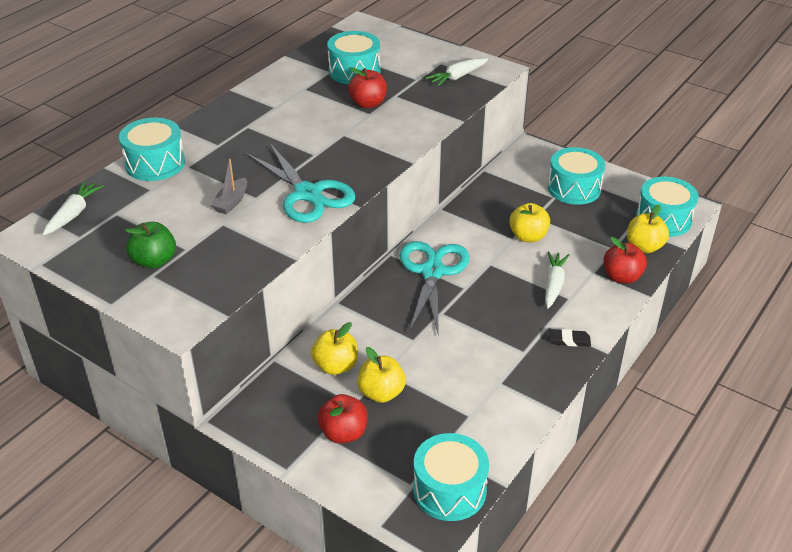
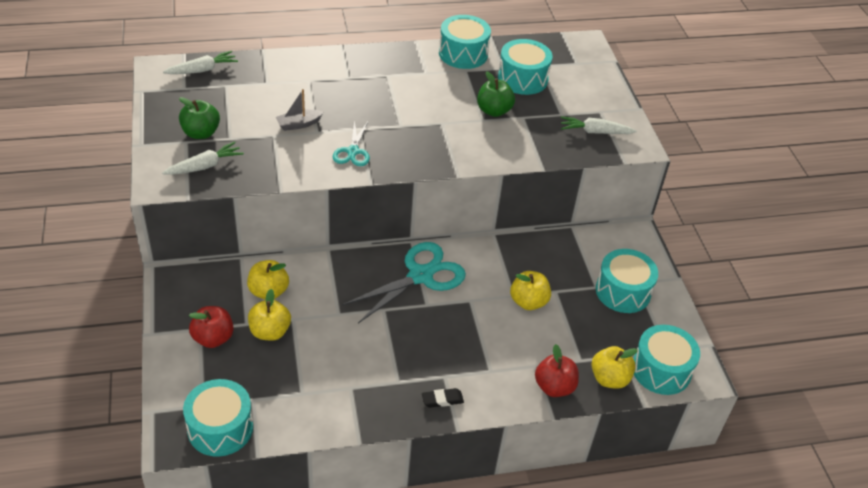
camera: 40 degrees right, 5 degrees up
(155, 163) = (293, 66): turquoise drum -> turquoise drum (463, 54)
(308, 194) = (353, 151): turquoise scissors -> turquoise scissors, size x0.55
(368, 104) = (494, 111): red apple -> green apple
(553, 284) = (493, 351): white carrot -> white carrot (205, 166)
(569, 340) = (442, 400): black eraser -> black eraser turned 60 degrees counterclockwise

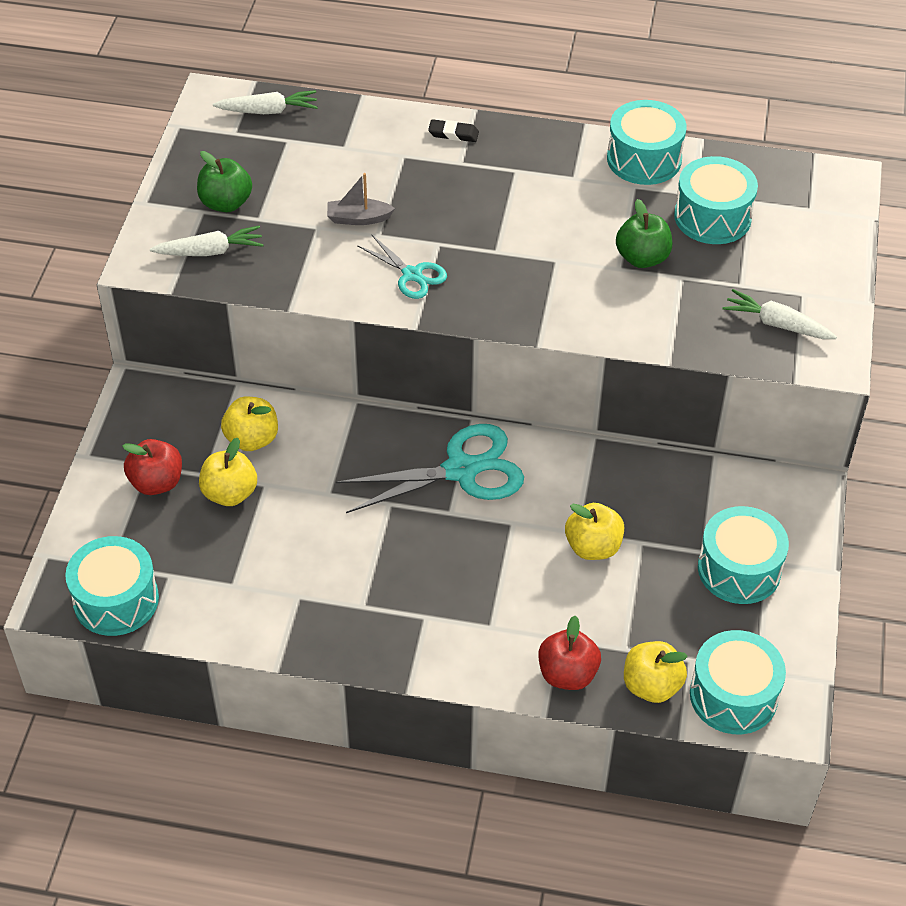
camera: 25 degrees right, 5 degrees up
(353, 151) = (412, 275): turquoise scissors -> turquoise scissors turned 75 degrees counterclockwise
(442, 400) = (407, 646): black eraser -> black eraser (453, 134)

